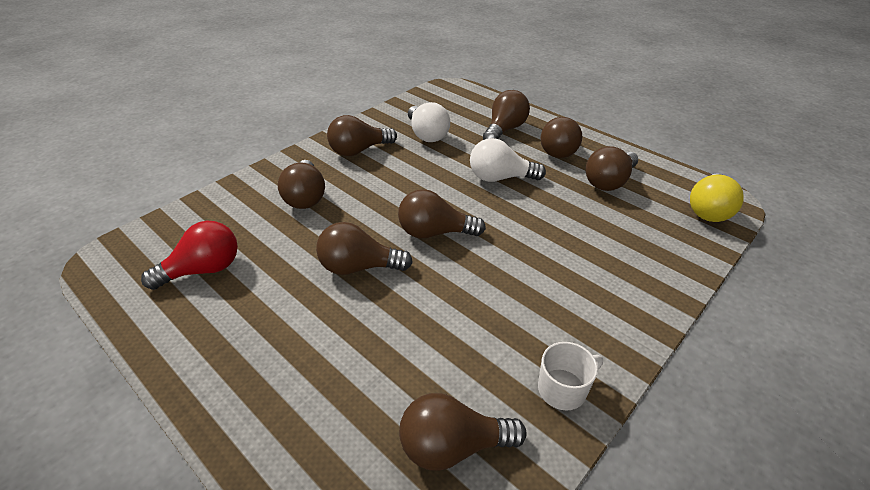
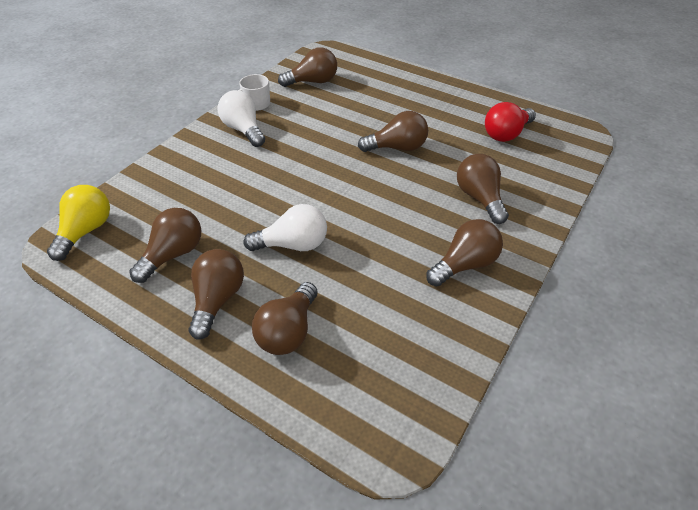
camera: 170 degrees right, 5 degrees up
(427, 135) = (393, 305): white light bulb -> white light bulb (243, 130)
(435, 232) = (348, 179): brown light bulb -> none

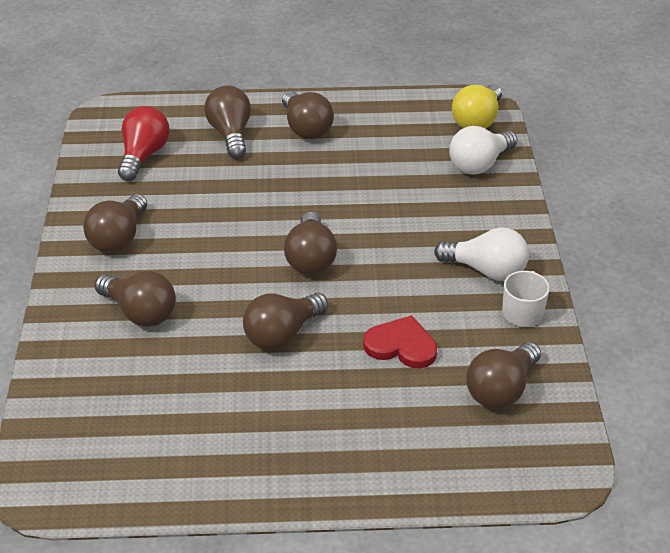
camera: 145 degrees right, 5 degrees down
(86, 231) = (477, 121): yellow light bulb -> yellow light bulb turned 45 degrees clockwise
(173, 254) = (381, 137): brown light bulb -> brown light bulb (310, 259)
(293, 245) = (290, 186): white light bulb -> white light bulb (479, 164)
(337, 116) = (401, 345): none -> red heart
(506, 134) = (153, 428): red light bulb -> red light bulb (143, 155)

